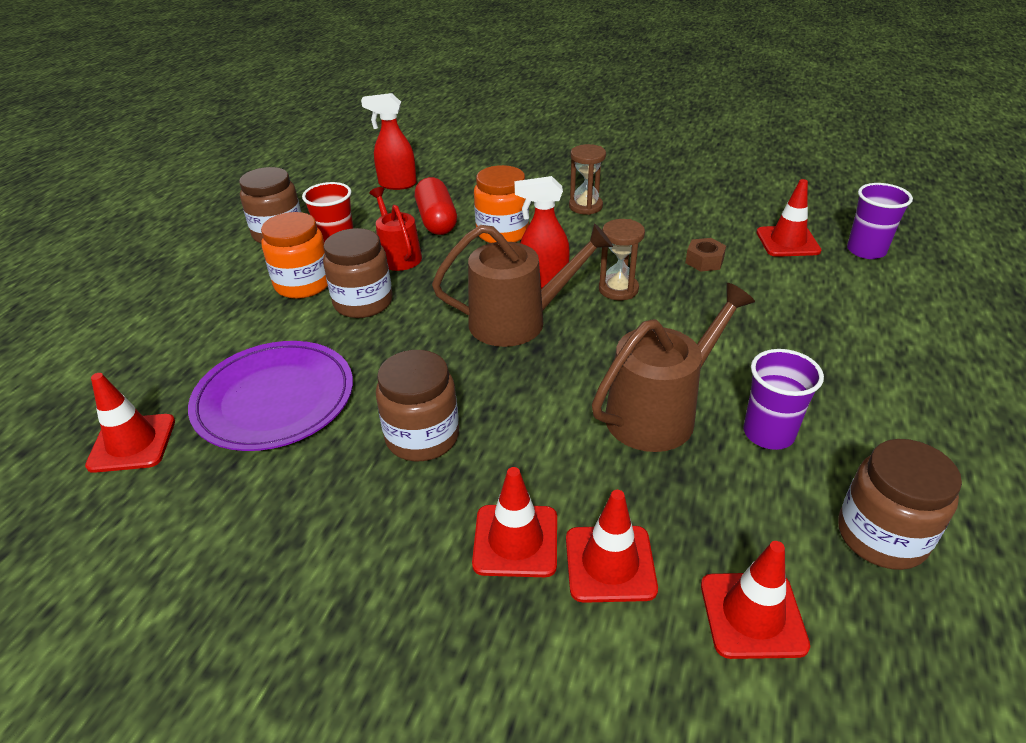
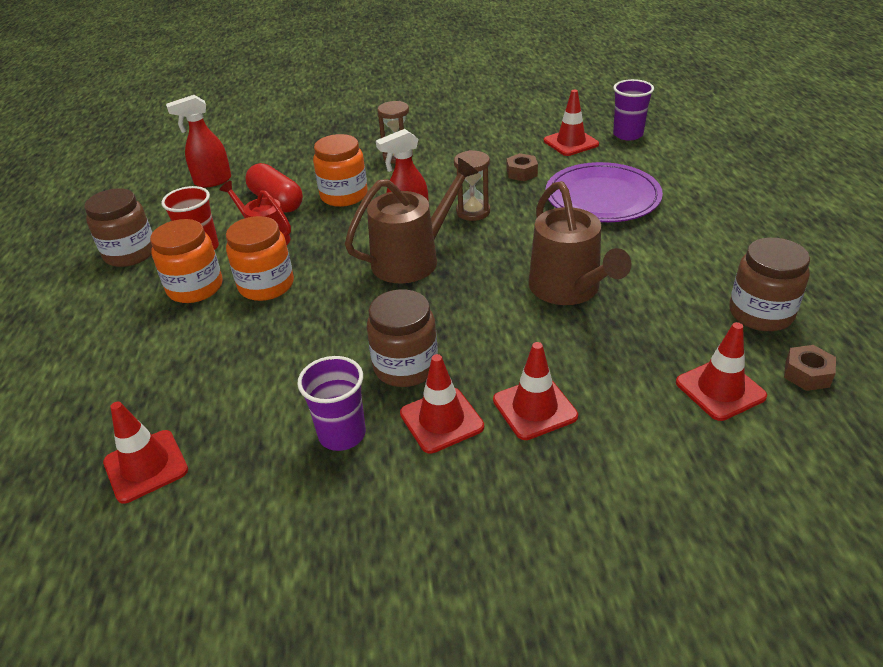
camera: 25 degrees left, 0 degrees up
(274, 399) = (252, 385): purple plate -> purple plate (602, 197)
(363, 302) = (266, 285): brown jar -> orange jar
(610, 563) = (610, 396): red traffic cone -> red traffic cone (441, 420)
(658, 413) = (568, 289): brown watering can -> brown watering can turned 135 degrees clockwise
(768, 433) = (650, 276): purple cup -> purple cup (342, 434)
(889, 647) = (807, 374): none -> brown nut

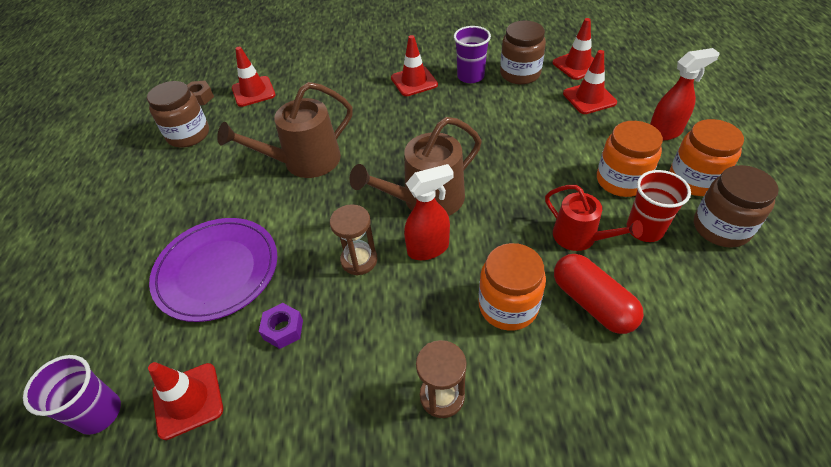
camera: 175 degrees left, 10 degrees up
(212, 181) = (708, 362): red spray bottle -> red spray bottle (665, 132)
(266, 285) = (555, 179): orange jar -> orange jar (694, 180)
(405, 367) = (434, 110): brown jar -> brown jar (520, 74)
(521, 173) = (283, 329): brown nut -> purple nut
(534, 408) = (360, 85): red traffic cone -> red traffic cone (589, 98)
(568, 289) = (305, 161): brown watering can -> brown watering can turned 105 degrees counterclockwise

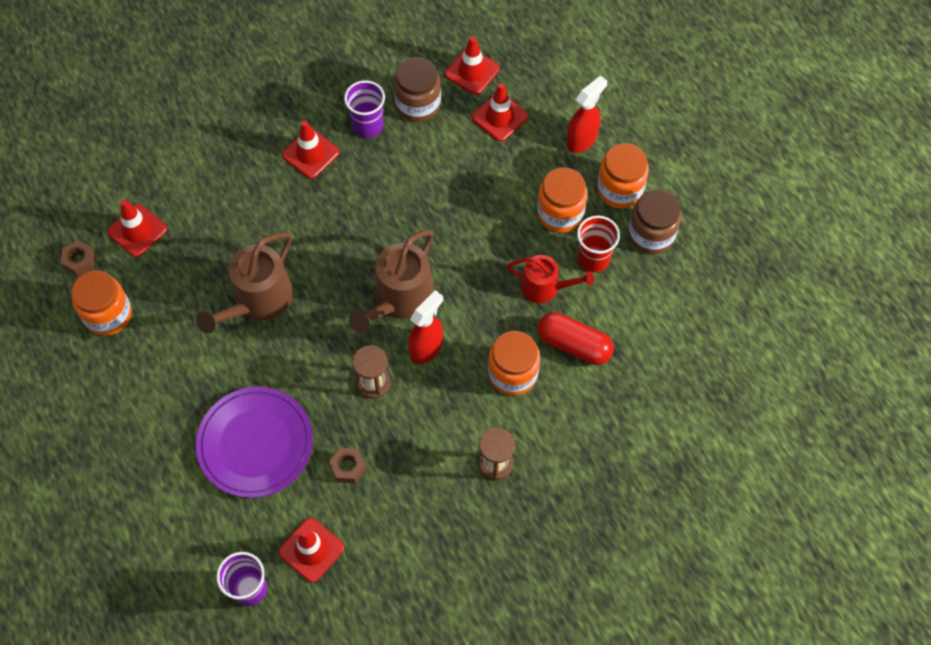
camera: 30 degrees left, 15 degrees up
(188, 135) = (108, 314): brown jar -> orange jar
(283, 329) = (348, 467): purple nut -> brown nut

